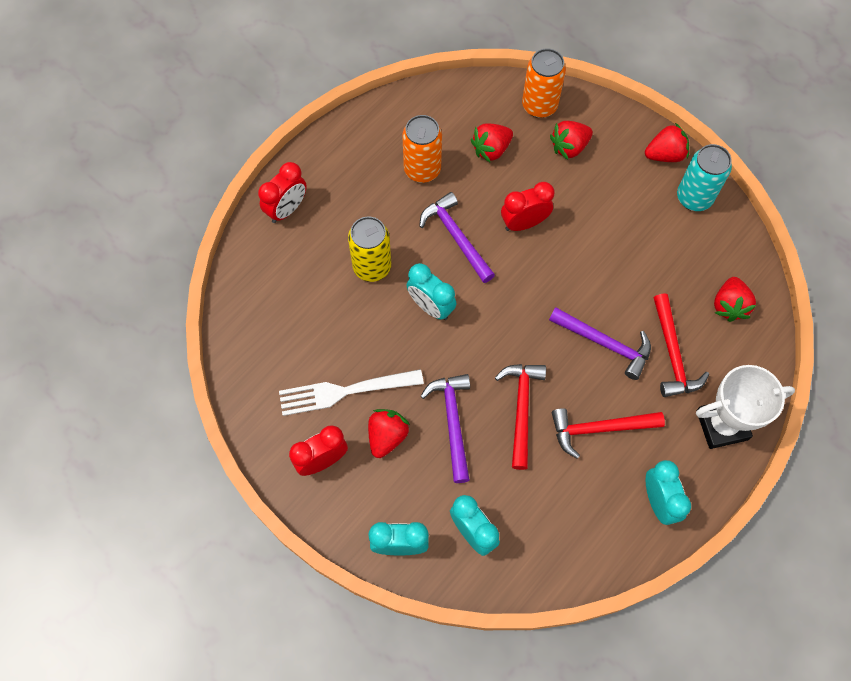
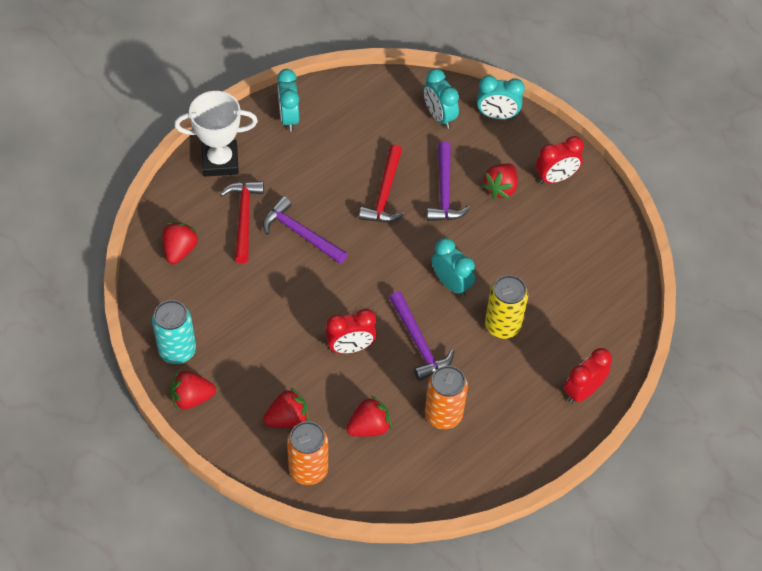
camera: 175 degrees left, 10 degrees down
(346, 391) = (533, 225): white fork -> none
(599, 429) = (322, 171): red hammer -> none

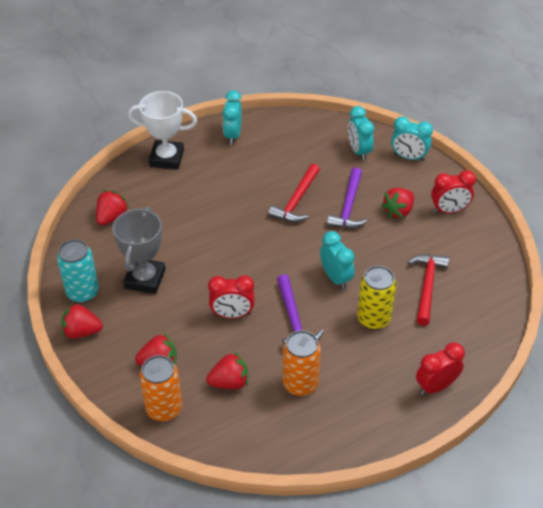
camera: 15 degrees right, 10 degrees down
(242, 321) = (145, 279): none -> grey trophy
(244, 218) = (172, 201): red hammer -> red hammer (427, 286)
(300, 233) = (216, 220): purple hammer -> none

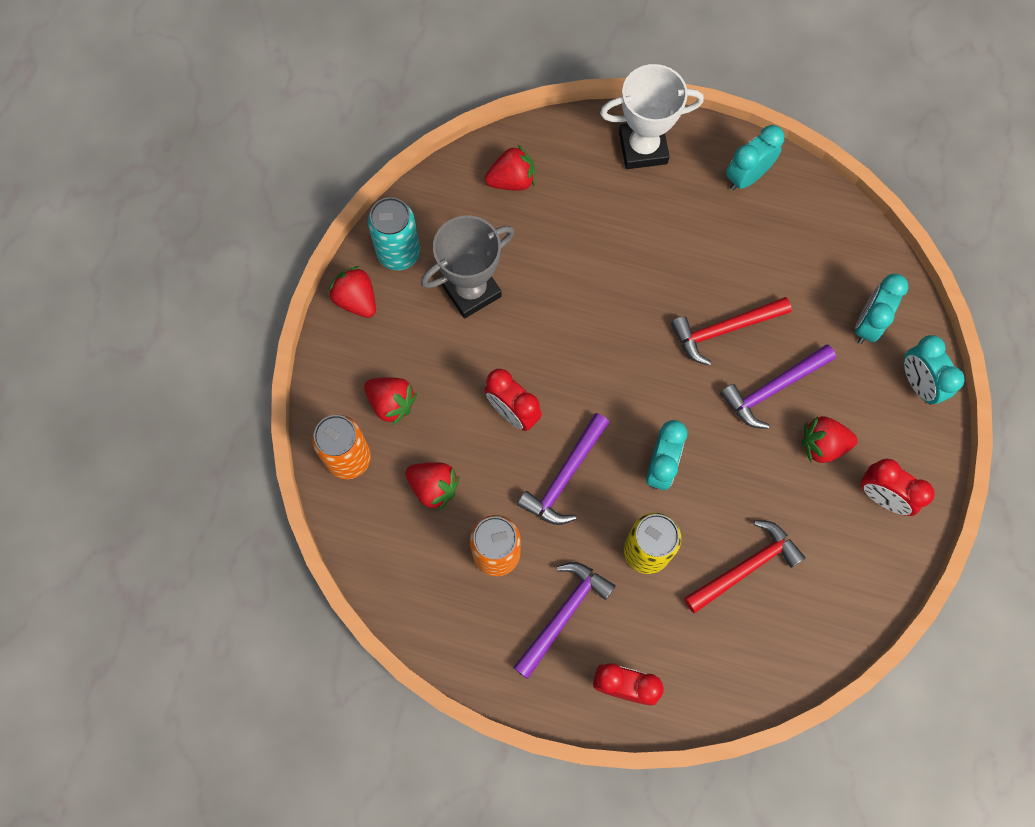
camera: 45 degrees right, 25 degrees up
(167, 158) = (643, 148): white trophy -> white trophy turned 60 degrees counterclockwise
(368, 381) = (563, 614): none -> purple hammer

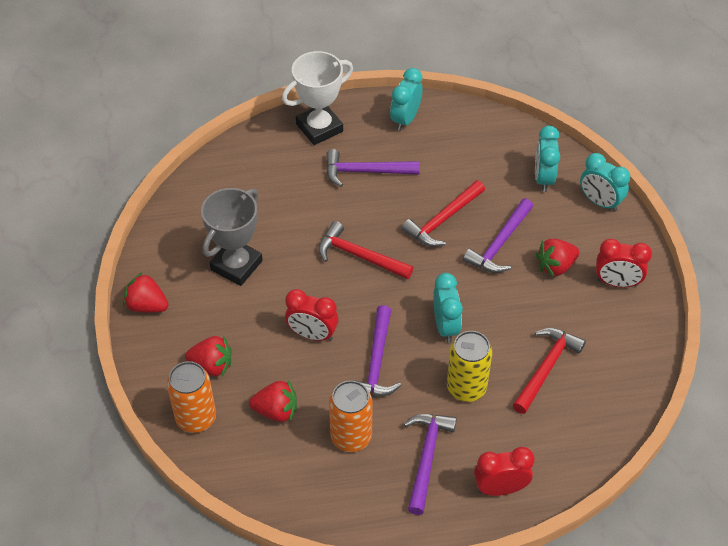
camera: 25 degrees left, 20 degrees down
(398, 253) = (165, 261): turquoise can -> none
(512, 180) = (231, 182): red strawberry -> none
(609, 336) = (359, 256): none -> red hammer
(667, 228) = (365, 171): none -> purple hammer

